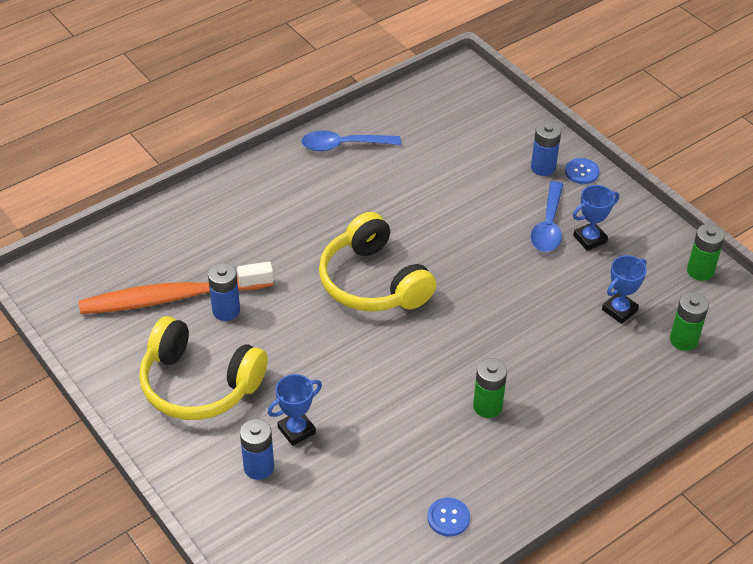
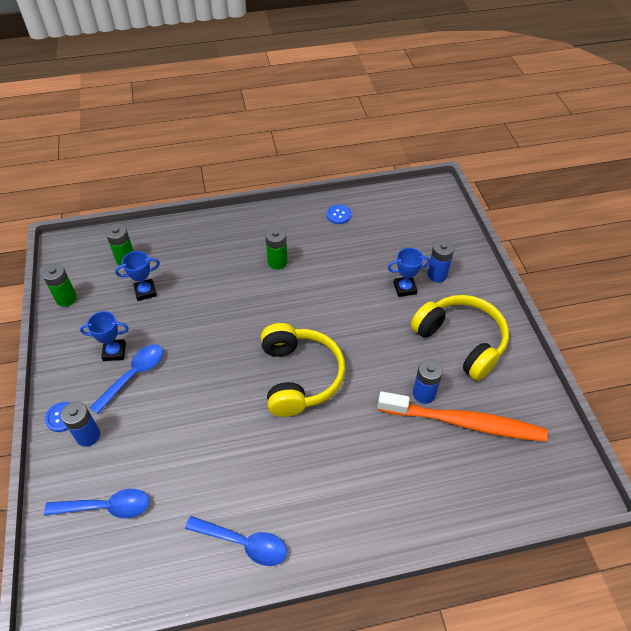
camera: 155 degrees left, 5 degrees up
(478, 130) = (106, 507): none -> blue spoon

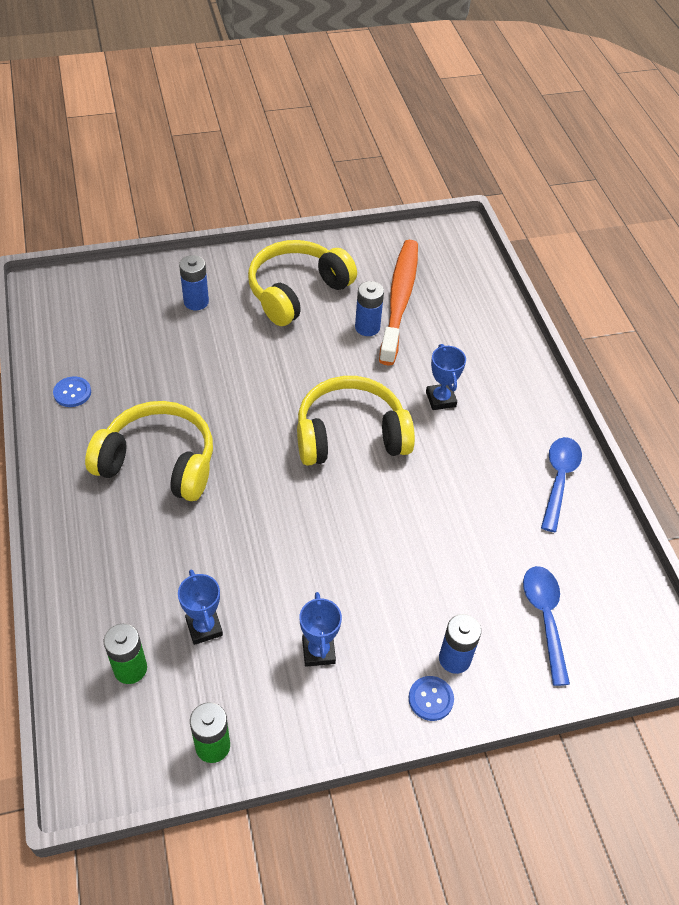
camera: 95 degrees left, 0 degrees up
(134, 375) = (357, 618): blue spoon -> none
(277, 262) = (159, 462): green battery -> yellow headphones
(404, 288) = (216, 332): blue trophy -> blue trophy (441, 399)

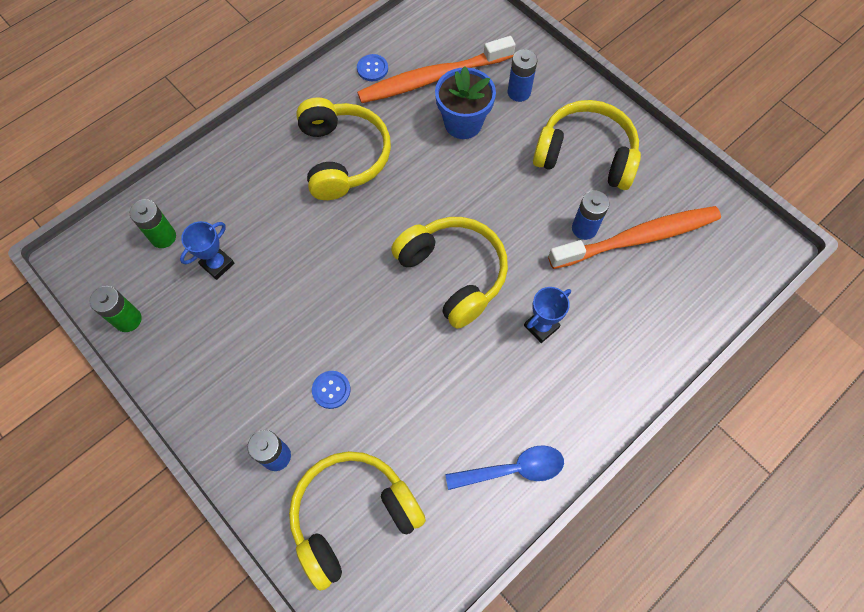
camera: 65 degrees right, 15 degrees up
(126, 353) = (432, 78): none -> orange toothbrush
(196, 355) = (463, 123): none -> blue flower pot
(318, 651) = (235, 351): blue trophy -> none
(430, 699) = (231, 453): blue button -> blue button (331, 390)
(545, 618) = (352, 516): blue spoon -> yellow headphones

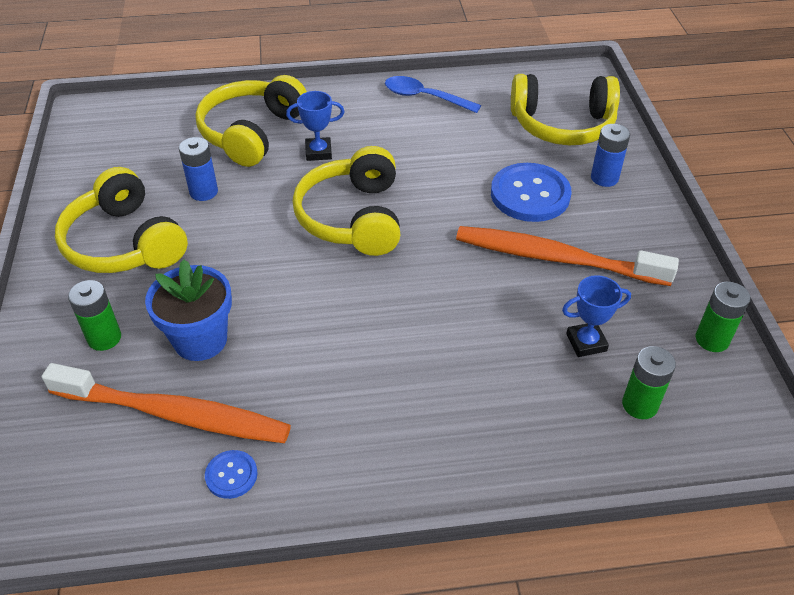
camera: 145 degrees left, 20 degrees down
(331, 390) = (530, 194): blue button -> blue button, size x2.06
(343, 157) = (366, 379): yellow headphones -> yellow headphones (251, 132)
(519, 92) = (104, 338): blue battery -> green battery
(638, 238) = (170, 164): orange toothbrush -> orange toothbrush (555, 258)

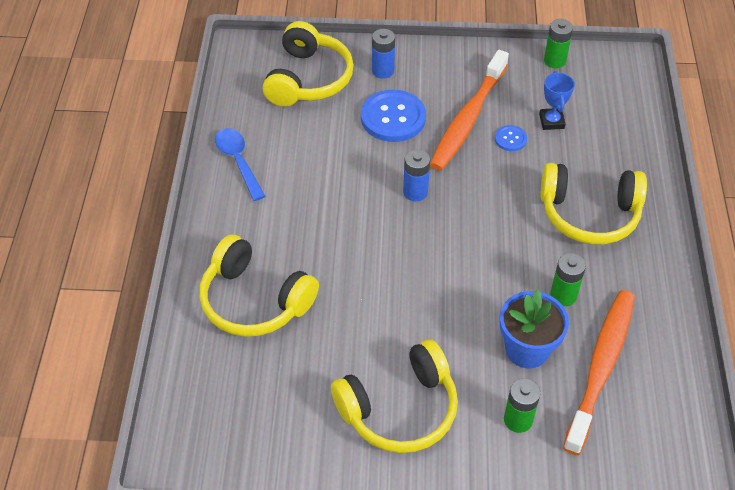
camera: 80 degrees left, 5 degrees up
(203, 192) = (338, 343): blue battery -> blue battery (415, 192)
(231, 475) = (656, 332): blue button -> blue button (510, 139)
(318, 152) = (301, 250): blue trophy -> none
(353, 217) = (398, 234): yellow headphones -> yellow headphones (589, 214)
(424, 97) = (238, 161): blue spoon -> blue spoon turned 120 degrees clockwise
(639, 405) = (605, 109): green battery -> green battery (563, 295)

